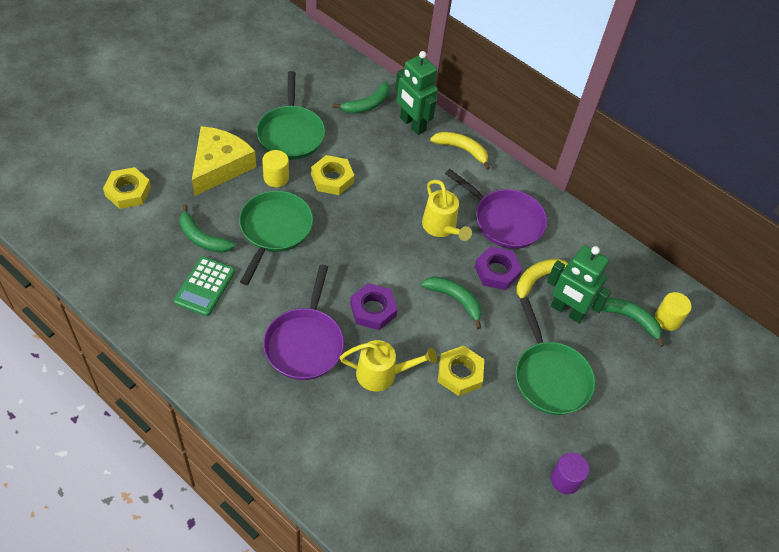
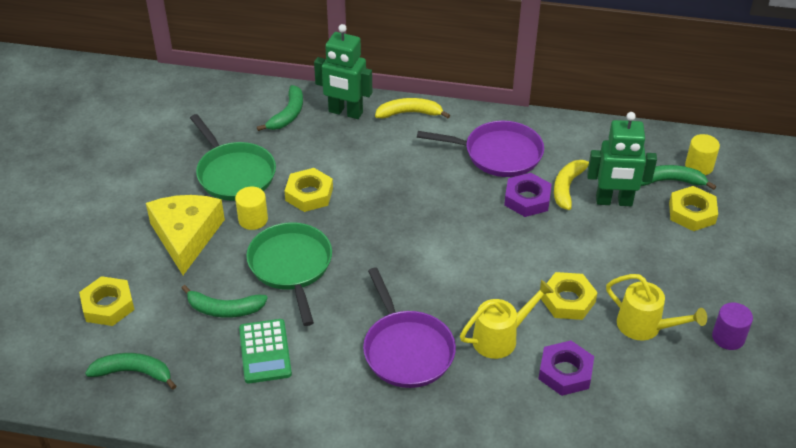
camera: 25 degrees left, 10 degrees down
(373, 309) = (445, 288): purple nut -> purple nut (565, 372)
(441, 228) = (447, 187): yellow watering can -> yellow watering can (645, 327)
(455, 300) = (511, 241): green banana -> green banana (134, 372)
(550, 377) = (645, 262): green pan -> none
(626, 356) = (692, 213): none -> yellow nut

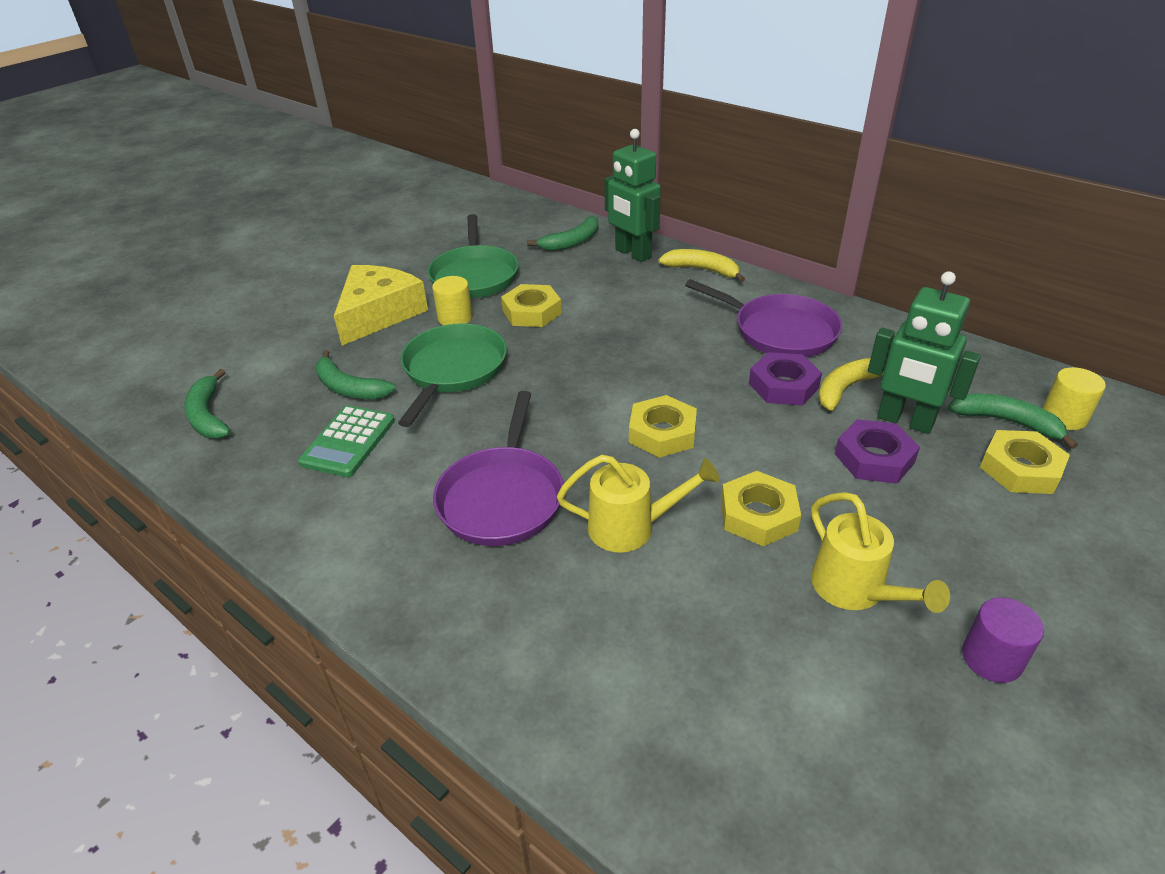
camera: 30 degrees right, 5 degrees down
(108, 305) = (250, 349): yellow nut -> yellow nut (662, 433)
(134, 372) = (208, 415): green banana -> green banana turned 150 degrees counterclockwise
(565, 372) = (689, 605): purple nut -> purple nut (874, 458)

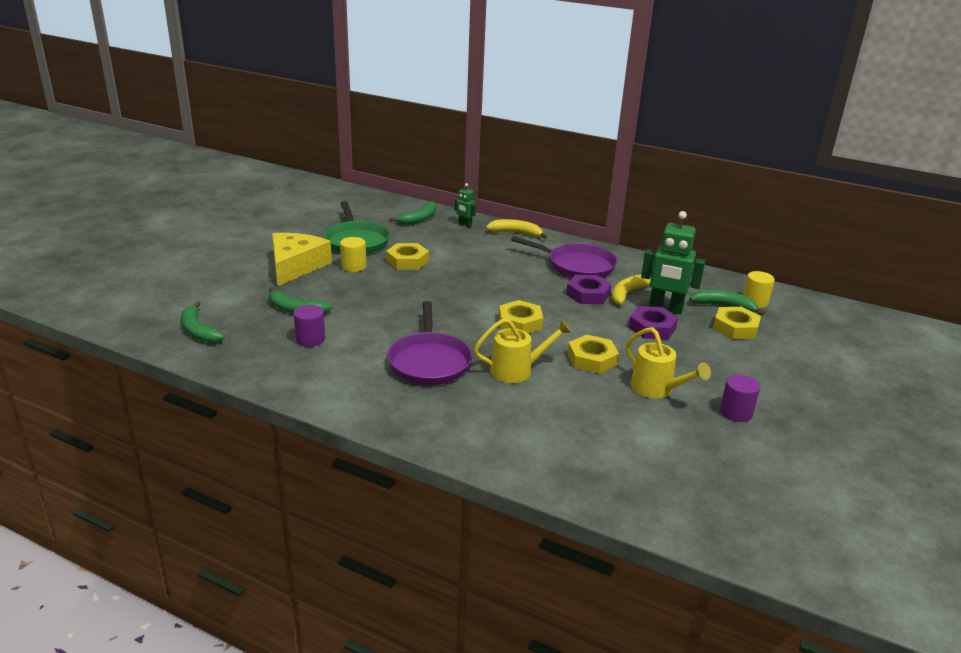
camera: 15 degrees left, 10 degrees down
(348, 442) = (310, 339): green calculator -> purple cylinder
(453, 370) = (366, 296): green pan -> none
(632, 253) = (465, 225): green robot -> green robot, size x0.50

